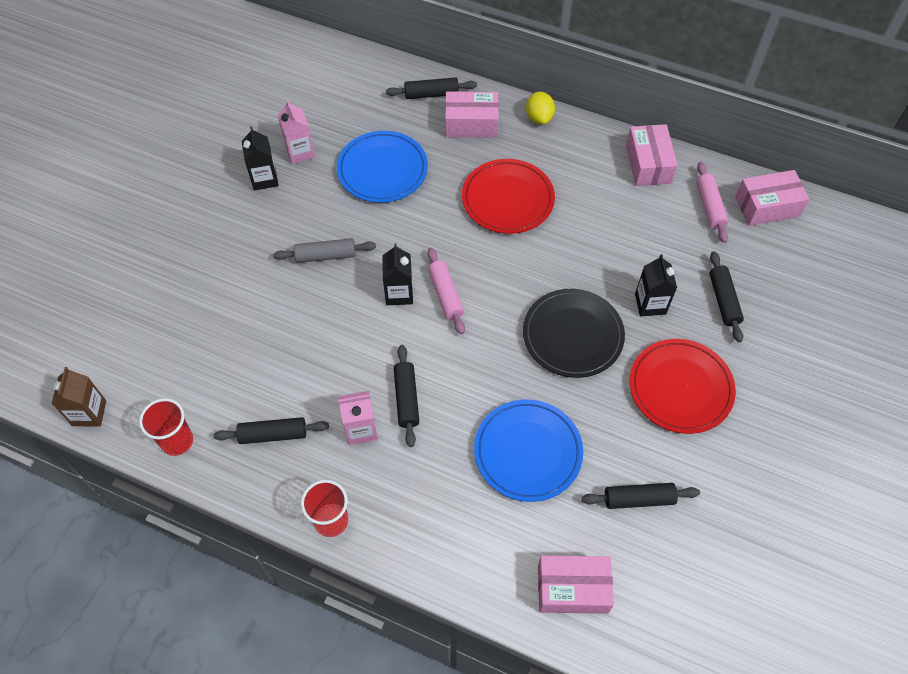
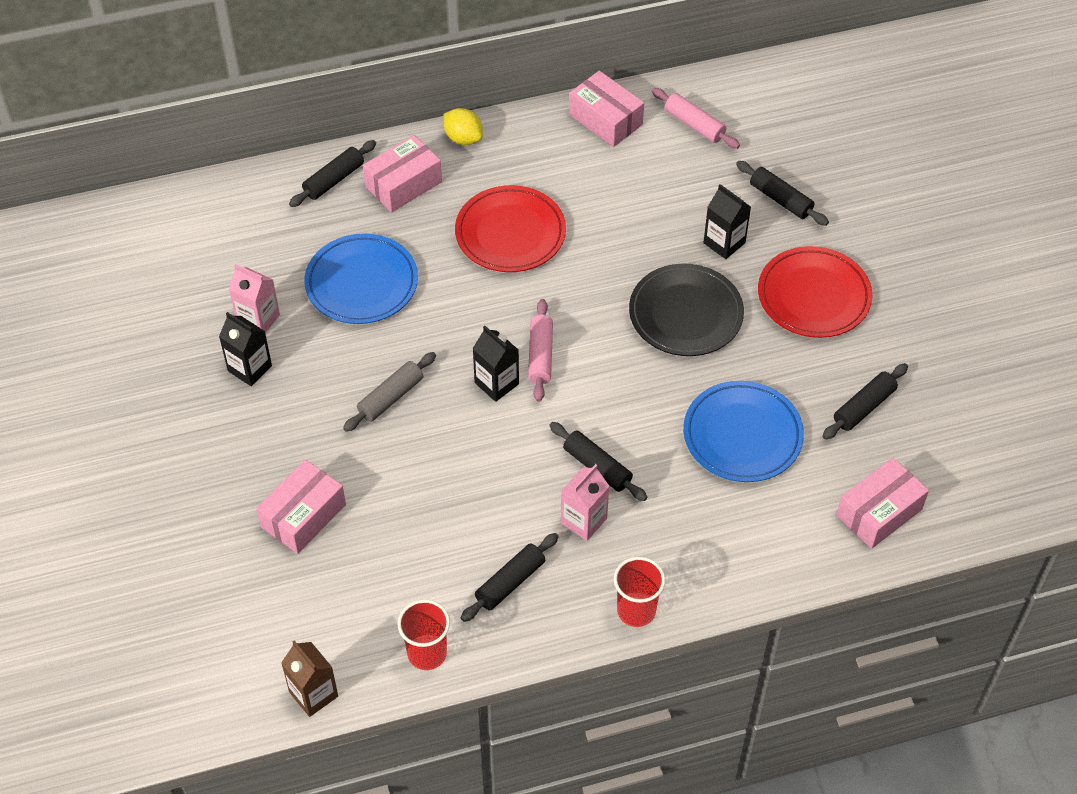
camera: 40 degrees left, 5 degrees down
(445, 295) = (540, 356): pink rolling pin -> pink rolling pin turned 60 degrees clockwise
(767, 206) = (741, 94): pink box -> pink box (303, 516)

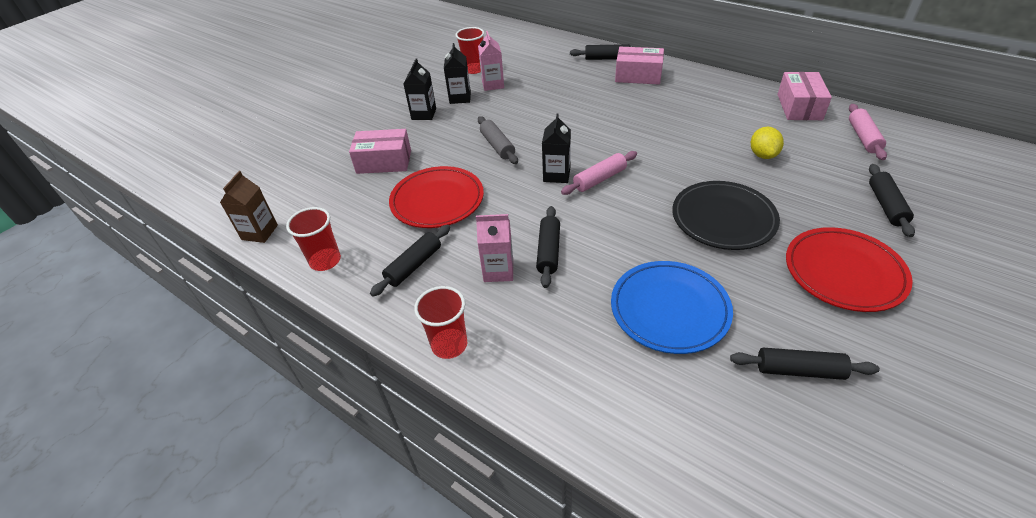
camera: 55 degrees right, 10 degrees down
(197, 313) = (474, 69): none -> red cup
(361, 283) = (558, 98): blue plate -> none
(391, 397) = (497, 146): grey rolling pin -> grey rolling pin turned 60 degrees clockwise
(463, 138) = (698, 75): yellow lemon -> yellow lemon (763, 155)
(510, 233) = (665, 121): red plate -> red plate (437, 201)
(510, 582) = (414, 265): black rolling pin -> black rolling pin turned 60 degrees counterclockwise
(724, 243) = (805, 202): black carton -> black carton (424, 114)
(879, 512) = (715, 454): pink box -> none

